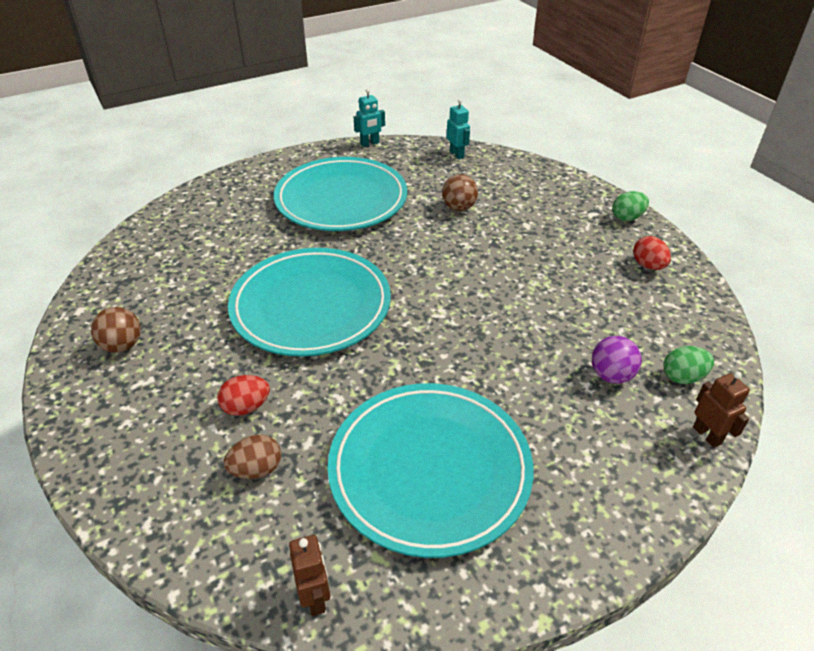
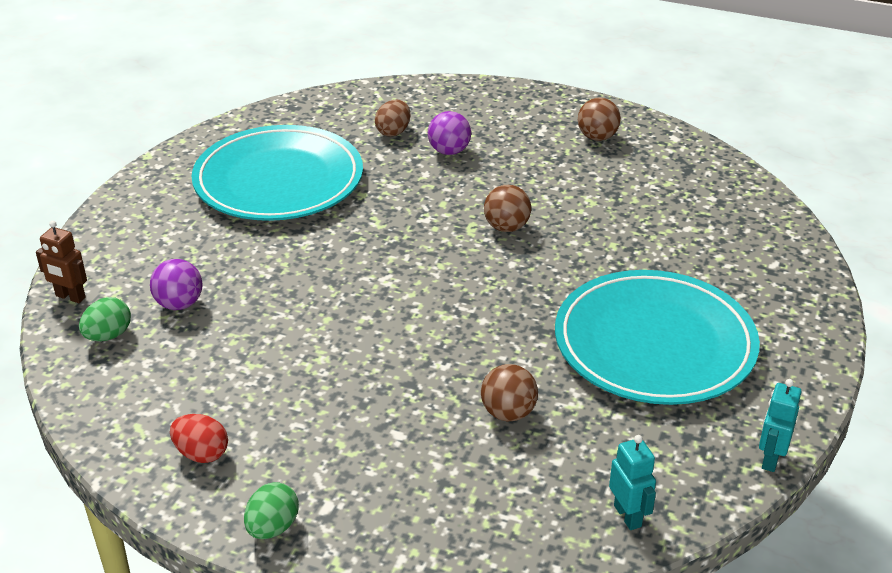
camera: 140 degrees right, 5 degrees down
(246, 407) = (449, 151): red egg -> purple ball
(311, 306) = (506, 227): turquoise plate -> brown ball
(315, 597) = (288, 110): brown robot -> none
(457, 154) = (628, 516): turquoise robot -> turquoise robot turned 135 degrees counterclockwise

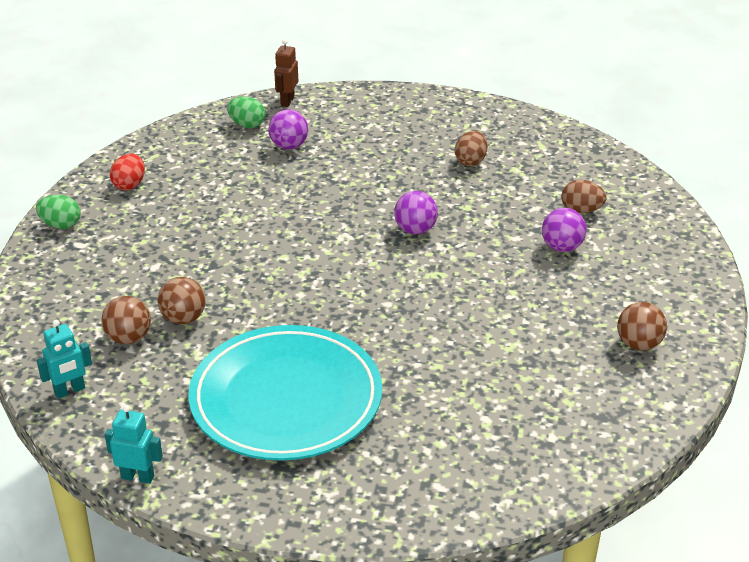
camera: 80 degrees right, 0 degrees up
(278, 181) = (470, 161): turquoise plate -> brown egg
(391, 231) = (415, 230): none -> purple ball
(506, 227) = (444, 295): brown ball -> brown ball (129, 338)

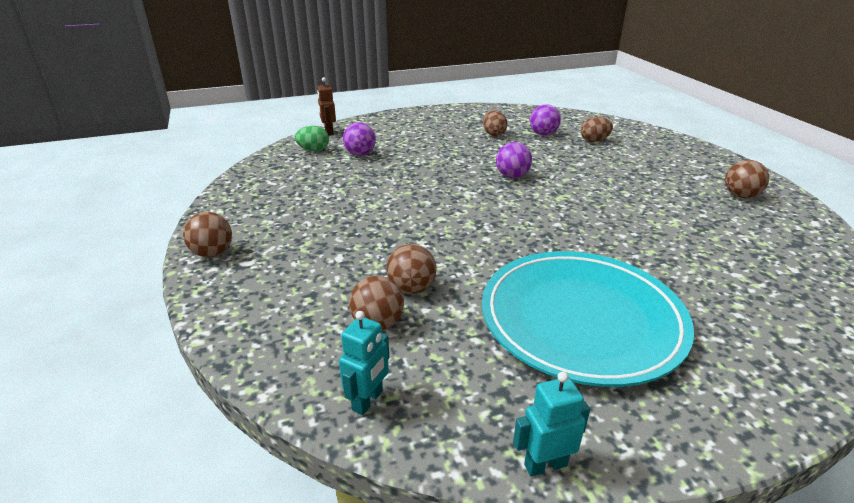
camera: 30 degrees left, 5 degrees down
(61, 225) = (212, 253): green egg -> brown ball
(129, 185) = (253, 207): red egg -> none
(562, 247) = (614, 160): purple ball -> purple ball (543, 134)

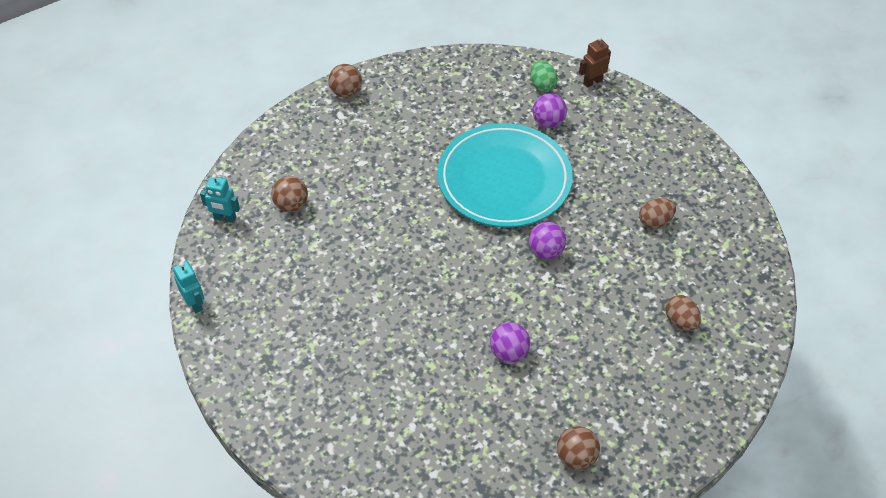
camera: 75 degrees right, 20 degrees up
(411, 288) = (334, 214): brown ball -> none
(543, 134) = (677, 269): purple ball -> purple ball (509, 352)
(581, 320) = (321, 316): turquoise plate -> turquoise plate (504, 180)

